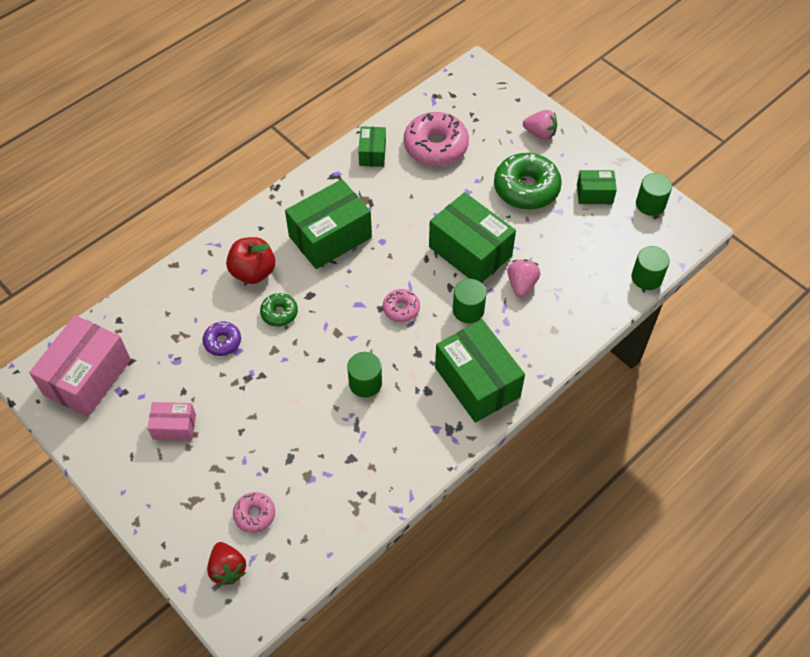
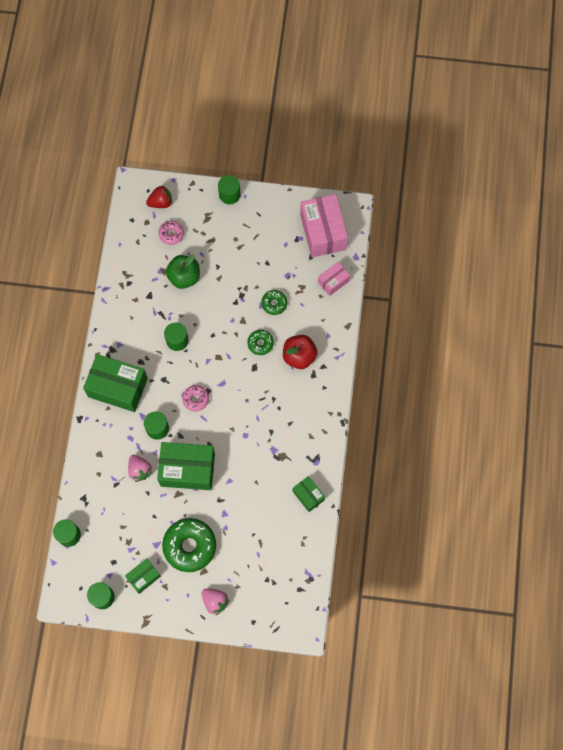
camera: 140 degrees right, 15 degrees up
(137, 509) = (229, 194): none -> green cylinder
(174, 427) = (252, 243): pink box -> pink box (333, 281)
(222, 342) = (274, 304): purple donut -> green donut
(228, 569) = (161, 202): red strawberry -> red strawberry turned 135 degrees clockwise
(290, 448) = (184, 277): none -> green apple
(330, 237) = (278, 414): green box -> none
(435, 146) = (273, 534): pink donut -> none
(540, 134) = (215, 601): pink strawberry -> pink strawberry turned 120 degrees counterclockwise

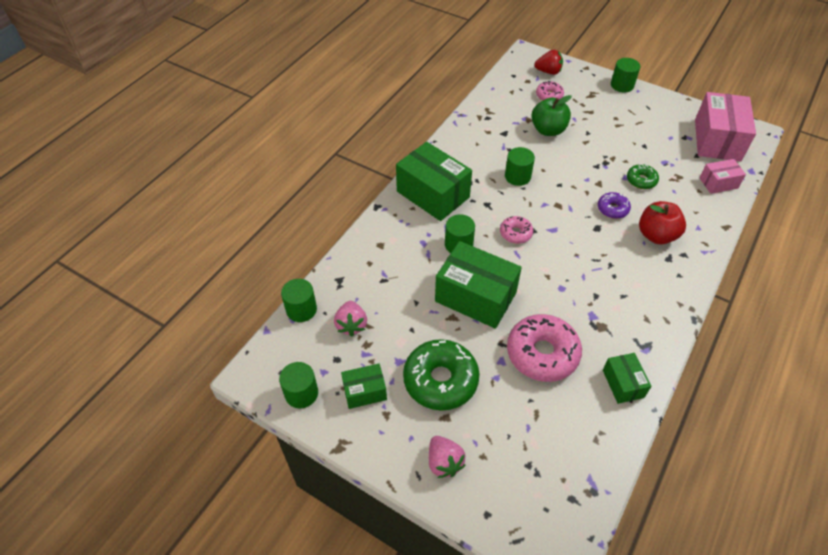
camera: 25 degrees right, 20 degrees down
(139, 470) = (418, 276): pink strawberry -> pink strawberry (351, 325)
(249, 496) = (542, 353): none -> pink donut
(260, 343) = (612, 209): green donut -> purple donut

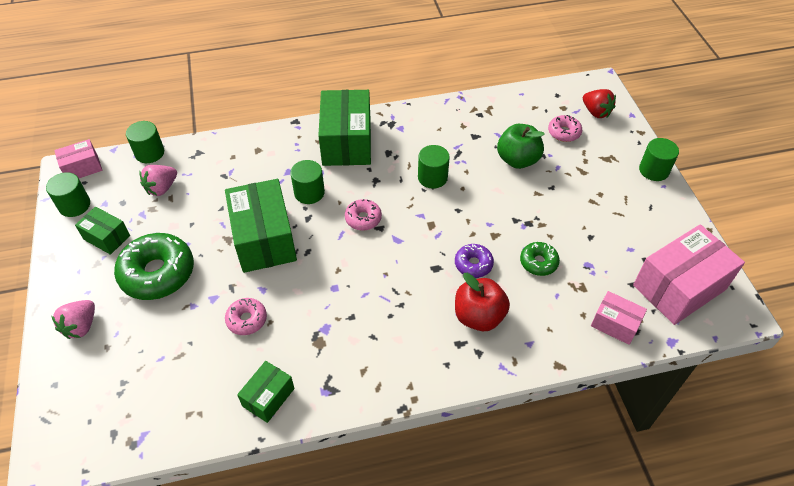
camera: 45 degrees right, 0 degrees up
(262, 363) = (82, 168): none -> pink box
(542, 353) = (247, 320): pink donut -> pink donut, size x0.52

